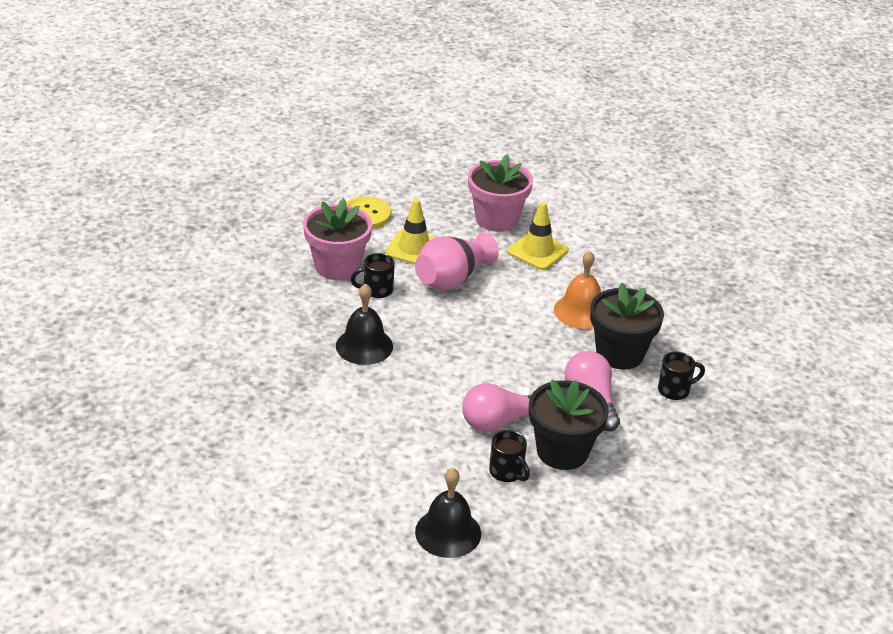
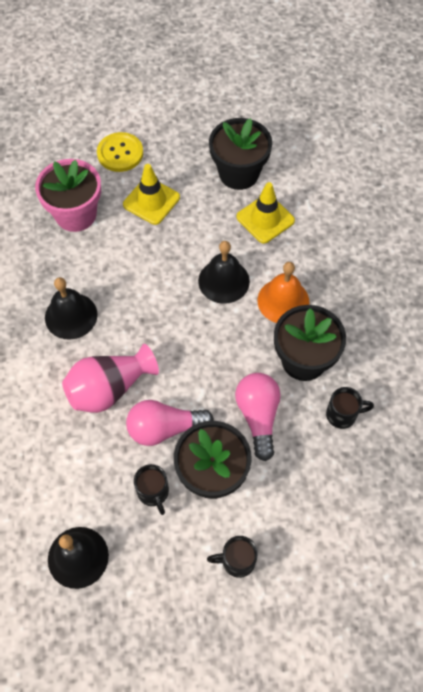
camera: 15 degrees right, 25 degrees up
(376, 290) = (102, 248): black mug -> black mug (237, 561)
(452, 279) = (175, 244): pink vase -> pink vase (109, 389)
(496, 219) = (239, 173): pink flower pot -> black flower pot
(514, 302) = (224, 281): none -> black bell

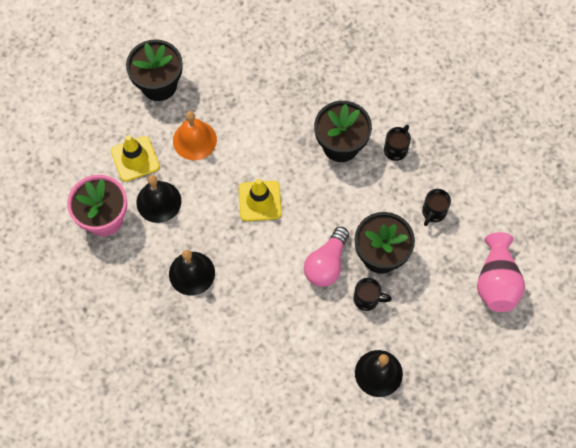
camera: 55 degrees left, 5 degrees up
(109, 389) = (270, 282): pink vase -> pink vase (496, 282)
(120, 153) = (72, 153): yellow button -> none
(224, 281) = (242, 154): black bell -> black bell (158, 201)
(237, 561) = (447, 277): black mug -> black mug (433, 212)
(258, 416) = (360, 200): pink light bulb -> none
(265, 219) = (212, 94): yellow traffic cone -> yellow traffic cone (260, 201)
(283, 301) = (287, 127): orange bell -> orange bell (194, 140)

